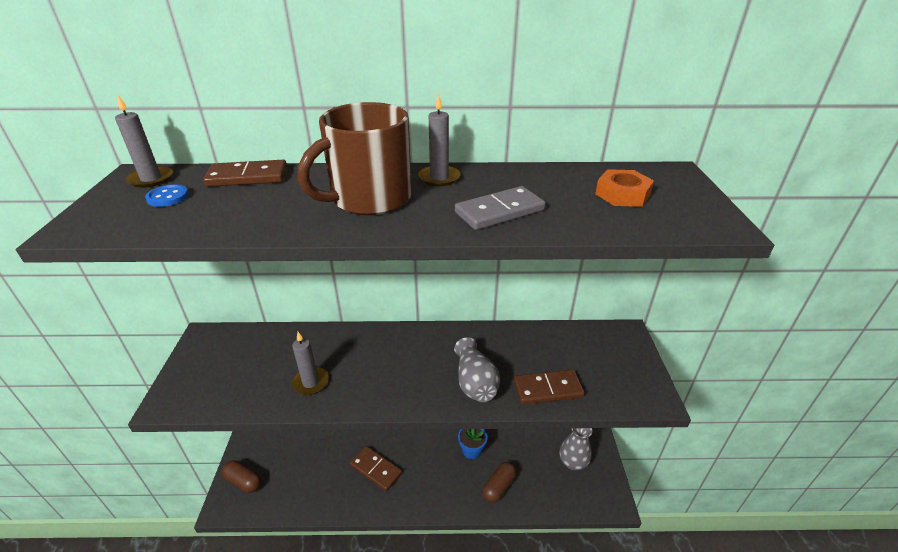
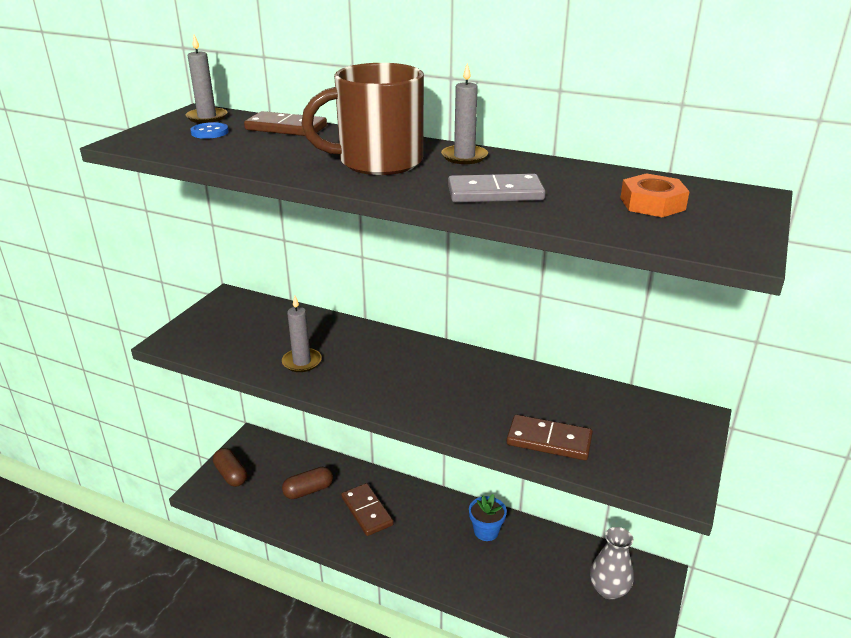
camera: 25 degrees right, 5 degrees down
(475, 382) = (469, 410): grey vase -> none
(499, 487) = (497, 580): brown capsule -> brown capsule (308, 490)

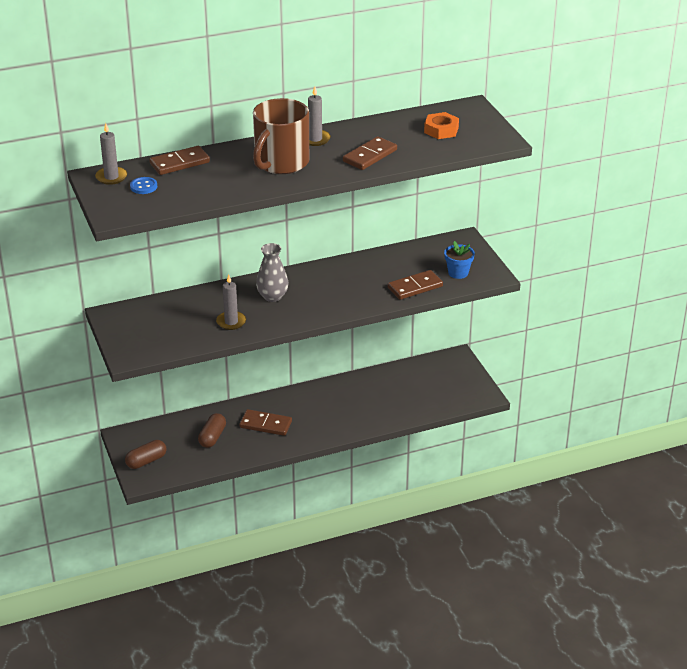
camera: 45 degrees left, 5 degrees up
(231, 475) = (146, 461): brown capsule -> brown capsule turned 45 degrees counterclockwise
(486, 531) = (347, 391): blue flower pot -> blue flower pot (458, 273)
(495, 193) = (369, 156): grey domino -> brown domino
(608, 589) = (442, 378): grey vase -> grey vase (272, 296)

